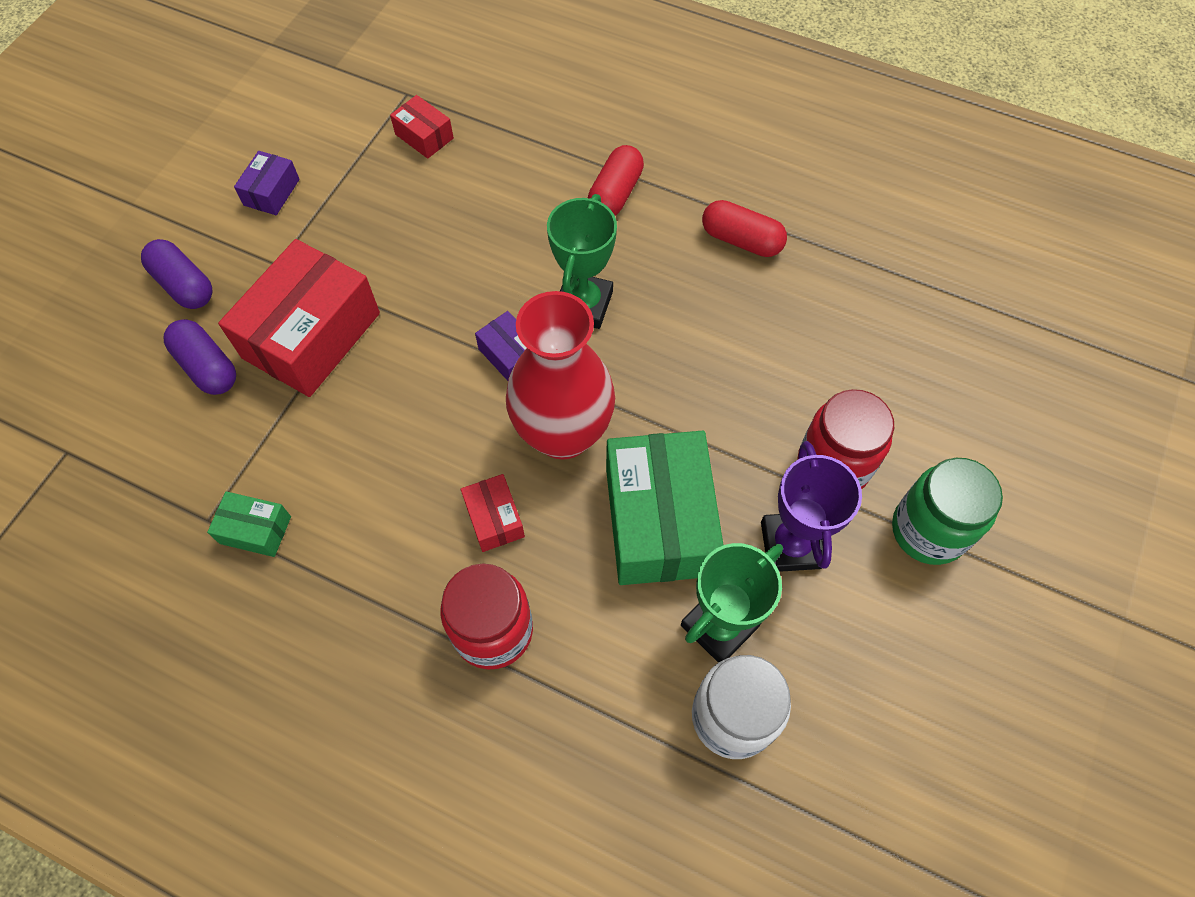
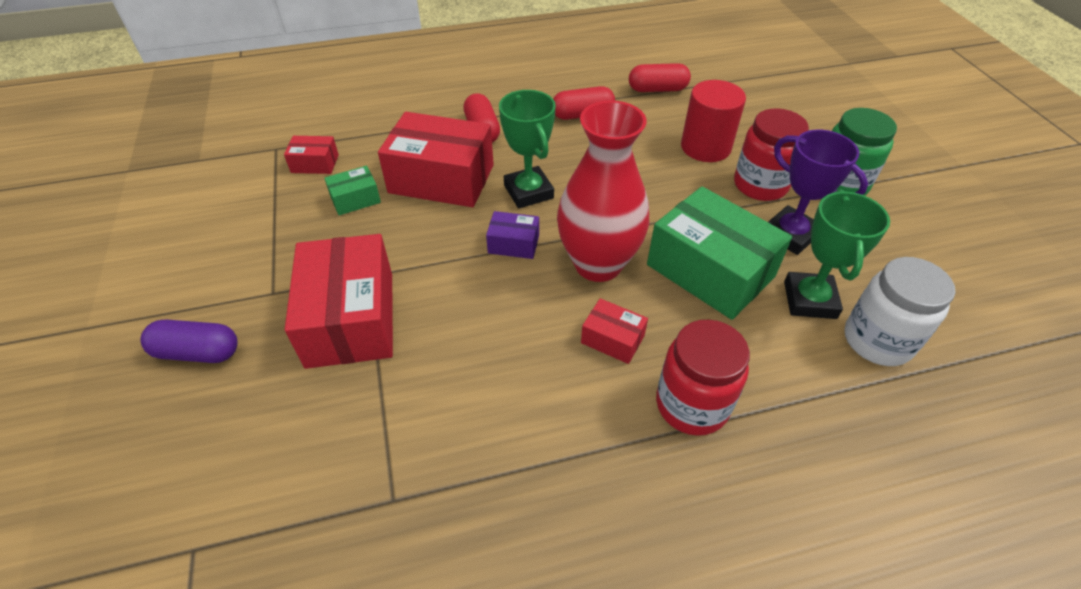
camera: 40 degrees left, 15 degrees down
(207, 367) = (278, 393): purple capsule -> none
(255, 530) = (443, 476): green box -> green box (355, 199)
(272, 192) = (220, 253): purple box -> none
(518, 232) = (441, 179): none -> red box
(830, 375) = (705, 147): none -> red cylinder
(868, 258) = (657, 89): none -> red capsule

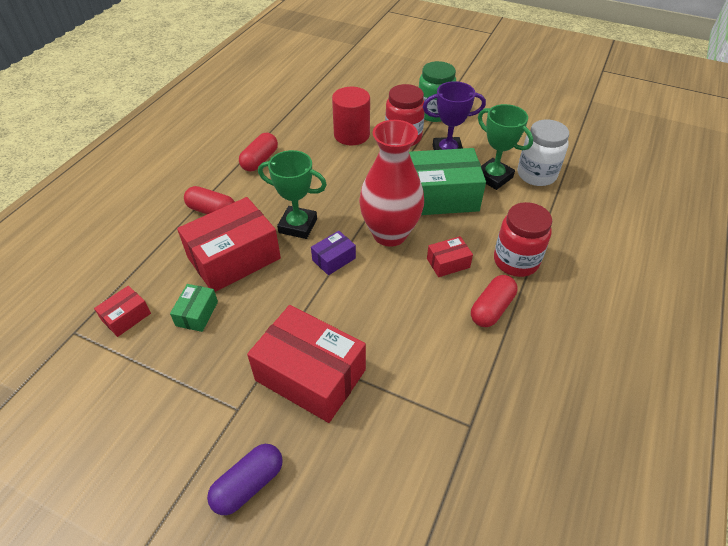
camera: 50 degrees left, 0 degrees up
(657, 89) = (280, 118): red capsule -> red capsule (492, 309)

